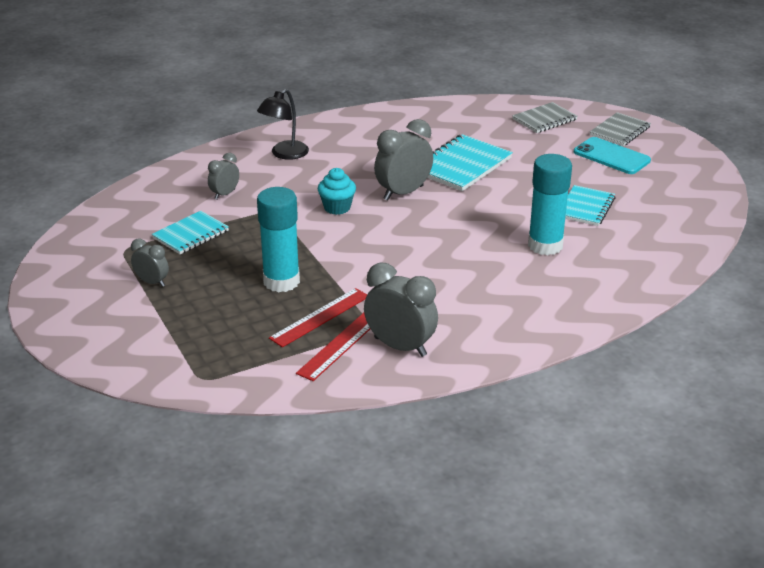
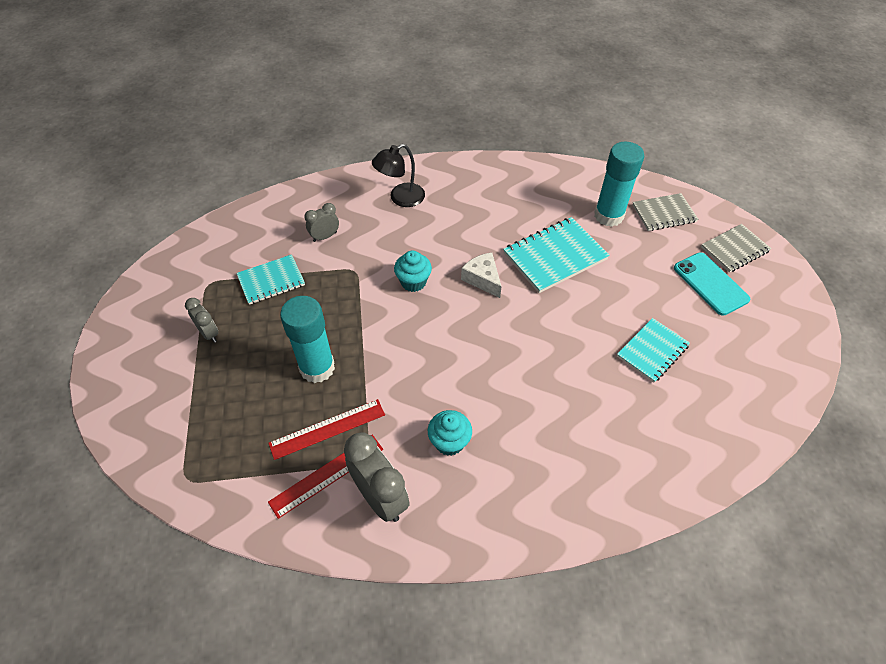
camera: 20 degrees right, 20 degrees up
(403, 193) = (482, 279): grey clock -> white cheese
(440, 300) = (449, 442): none -> turquoise cupcake
(545, 245) = (587, 395): turquoise glue stick -> turquoise glue stick (608, 216)

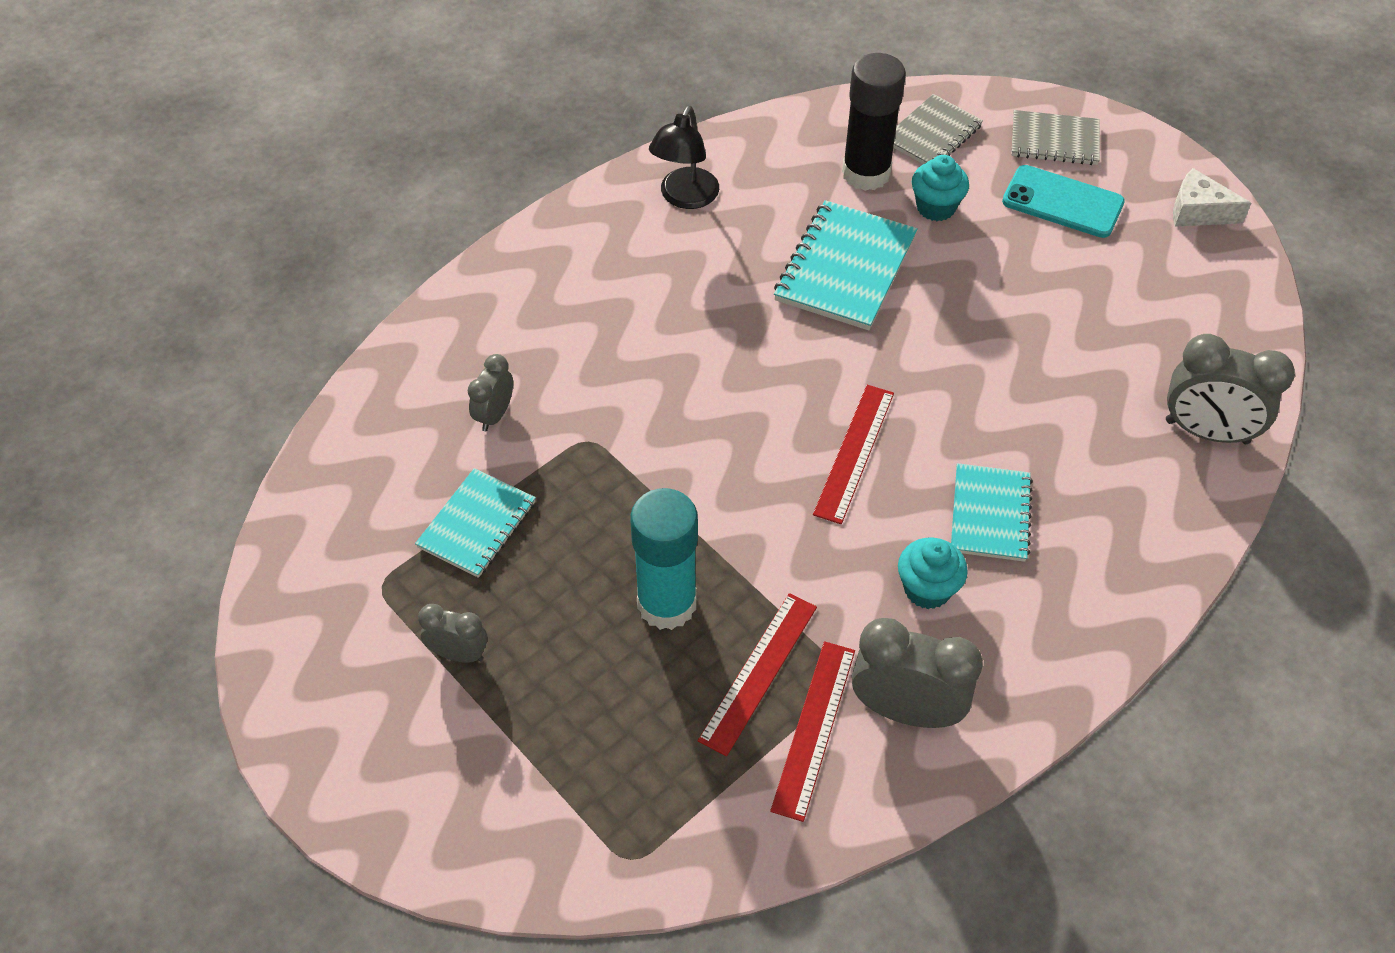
camera: 35 degrees left, 0 degrees up
(400, 198) = (554, 297): black lamp -> black lamp (685, 197)
(413, 282) = (688, 409): turquoise cupcake -> turquoise cupcake (935, 207)
(475, 349) = (854, 452): none -> red ruler
(482, 279) = (779, 352): white cheese -> white cheese (1198, 211)
(608, 216) = (866, 173): turquoise glue stick -> black glue stick
(652, 351) = (1066, 329): turquoise notebook -> turquoise notebook (990, 514)
(690, 456) = (1206, 432): none -> grey clock
(734, 249) = (1054, 140): grey notebook -> grey notebook turned 75 degrees clockwise

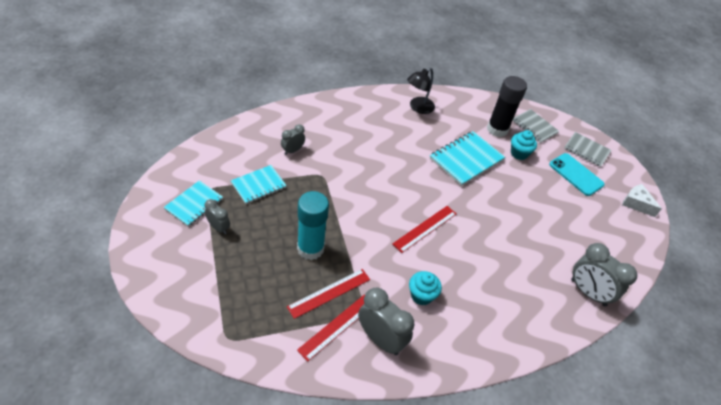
camera: 20 degrees right, 5 degrees down
(932, 134) = (534, 127): grey notebook -> grey notebook turned 75 degrees clockwise
(990, 514) = (468, 279): turquoise notebook -> turquoise notebook (194, 204)

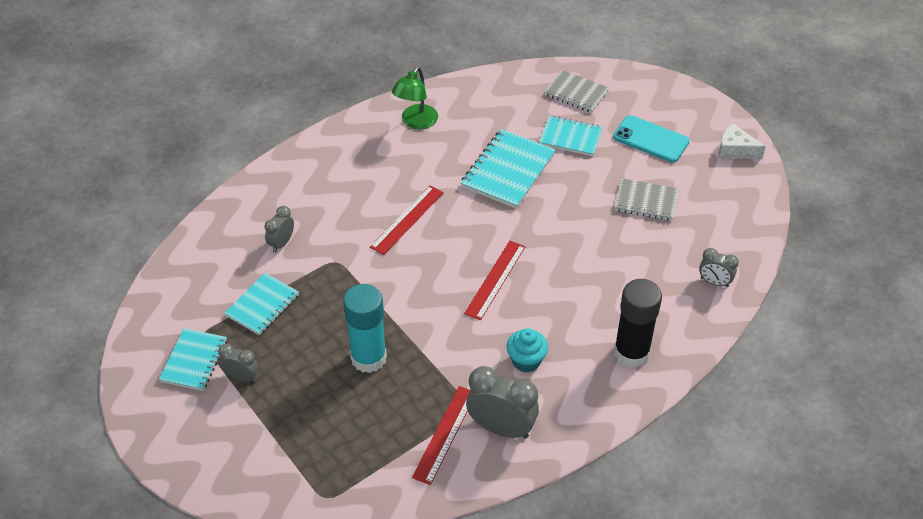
camera: 15 degrees left, 0 degrees up
(329, 293) = (417, 400): red ruler -> red ruler (407, 219)
(418, 108) = (416, 122): black lamp -> green lamp
(497, 129) = (530, 114): black glue stick -> black glue stick (631, 353)
(519, 153) = (570, 137): turquoise cupcake -> turquoise notebook
(586, 150) = (652, 101): grey notebook -> grey notebook (646, 201)
(588, 292) = (714, 282): grey clock -> grey clock, size x0.56

